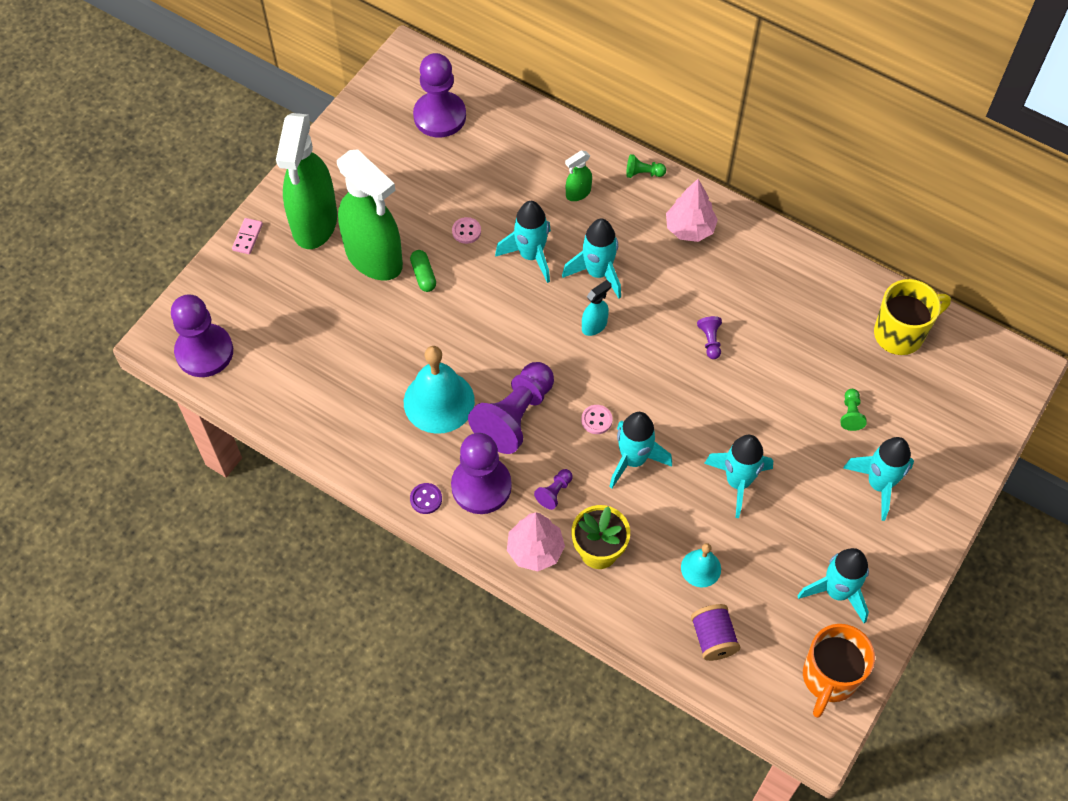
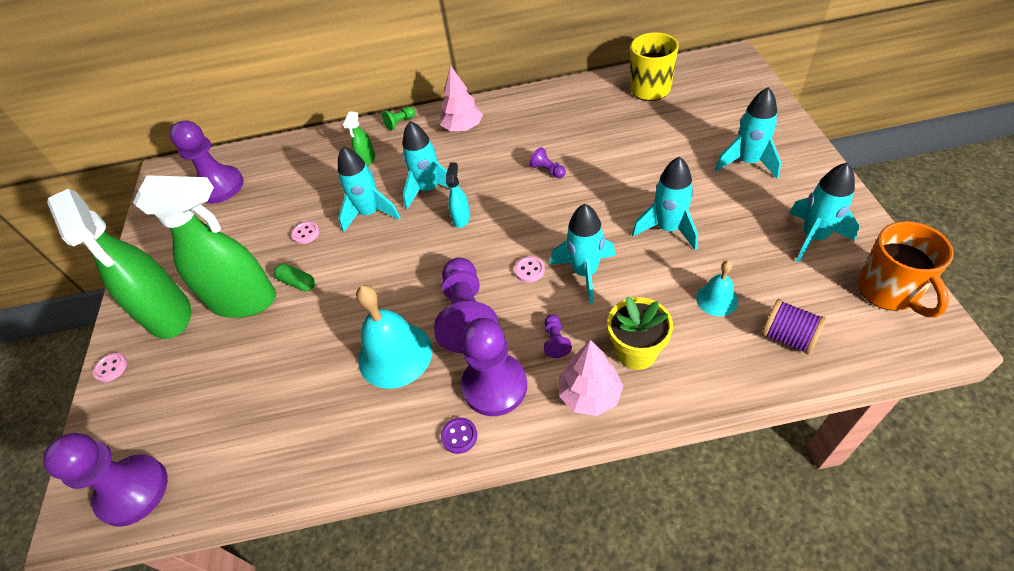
camera: 35 degrees left, 10 degrees down
(247, 237) = (111, 368): pink domino -> pink button
(850, 414) = (680, 142): green pawn -> none

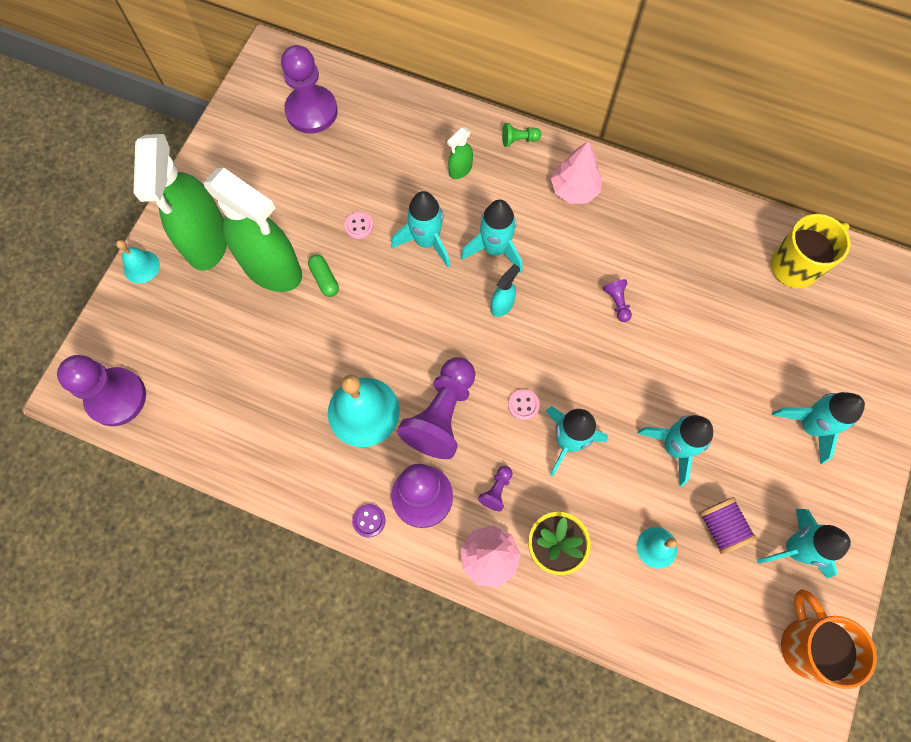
camera: 25 degrees right, 20 degrees up
(111, 368) = (141, 266): pink button -> turquoise bell
(787, 337) = (684, 622): purple spool -> purple spool (721, 527)
(888, 291) = (806, 645): orange mug -> orange mug turned 150 degrees clockwise

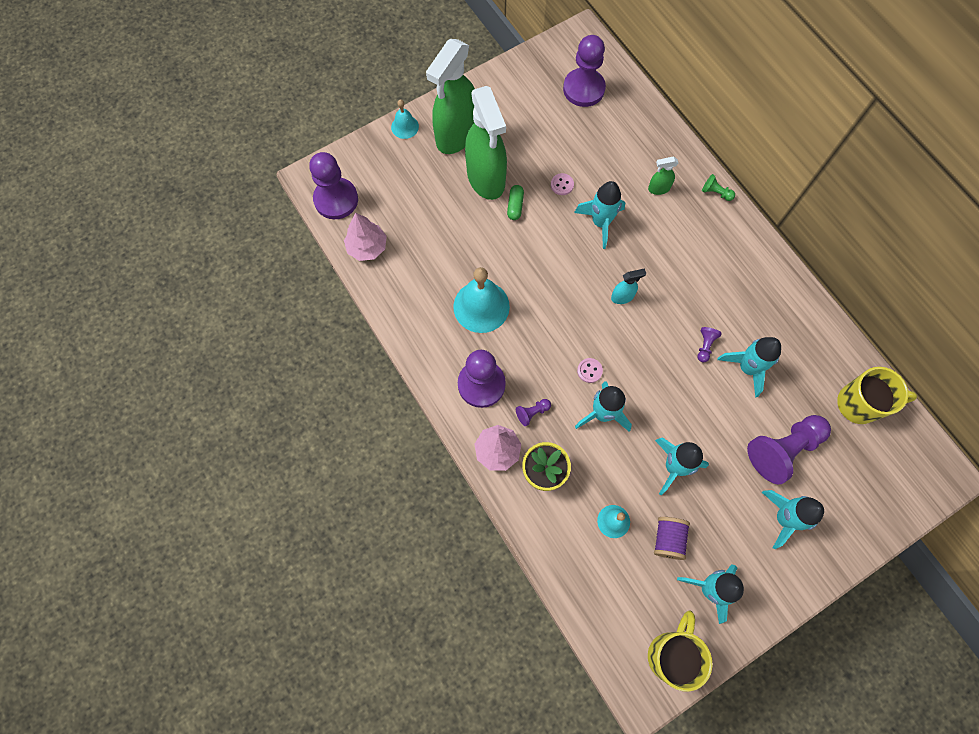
camera: 35 degrees right, 0 degrees up
(369, 520) = (437, 376): purple button -> none
(442, 414) = (531, 341): purple pawn -> purple pawn (783, 449)
(494, 249) = (644, 257): turquoise rocket -> turquoise rocket (747, 368)
(574, 190) = (731, 251): pink tree -> pink tree (367, 247)
(806, 645) = (671, 654): orange mug -> yellow mug

